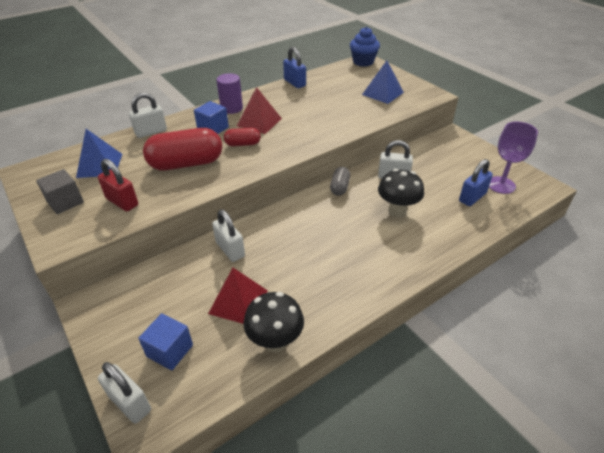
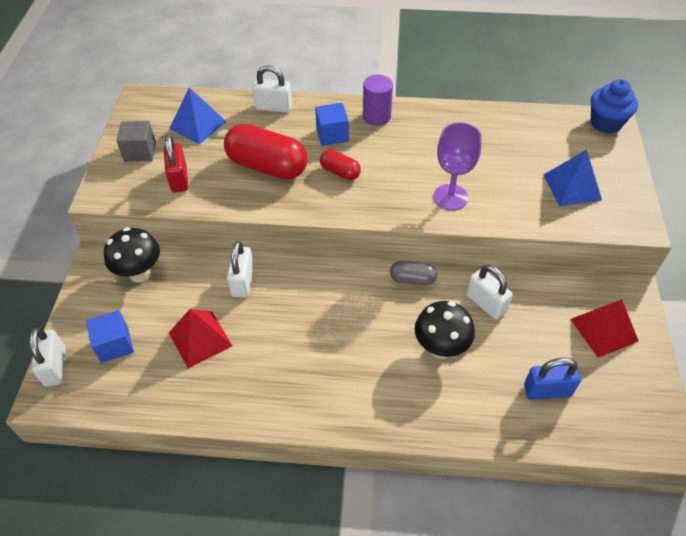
camera: 40 degrees right, 10 degrees up
(259, 122) = (385, 151): red pyramid -> red pyramid (603, 330)
(275, 341) = (191, 398): black mushroom -> black mushroom (140, 273)
(295, 83) = (482, 114): blue padlock -> none
(339, 187) = (412, 279): grey capsule -> grey capsule turned 45 degrees clockwise
(501, 185) = (605, 400): purple goblet -> purple goblet (450, 197)

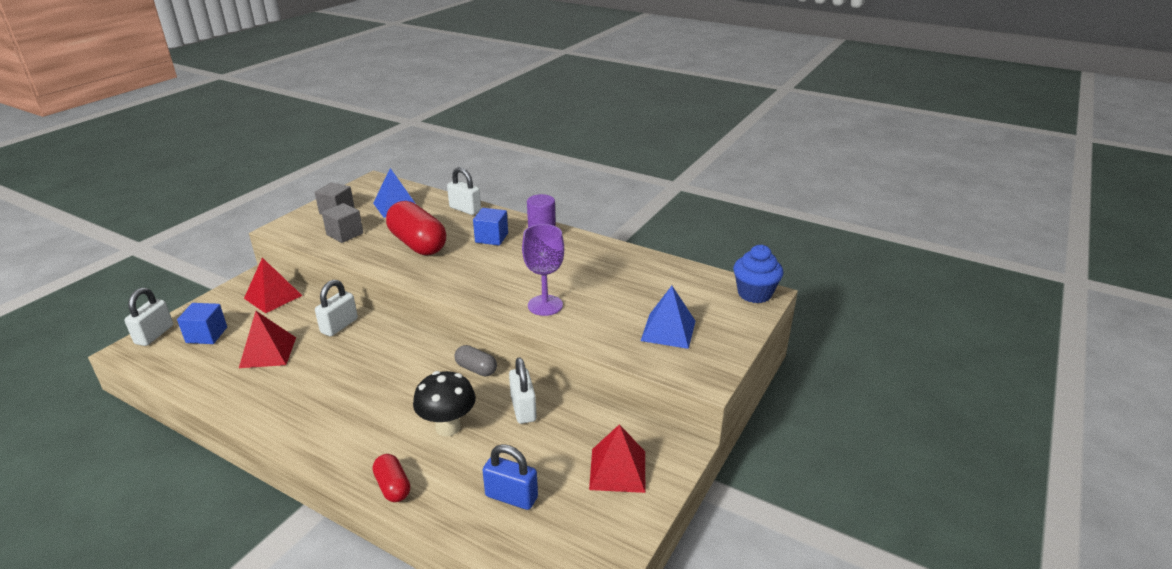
camera: 25 degrees right, 20 degrees down
(140, 273) = (273, 297): black mushroom -> red pyramid
(179, 179) = (345, 234): red padlock -> grey cube
(340, 172) = (470, 263): red capsule -> red capsule (393, 487)

